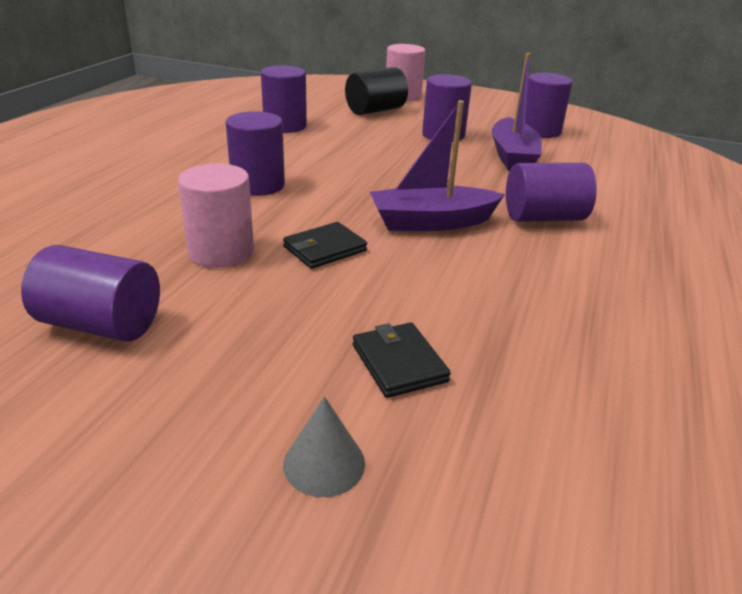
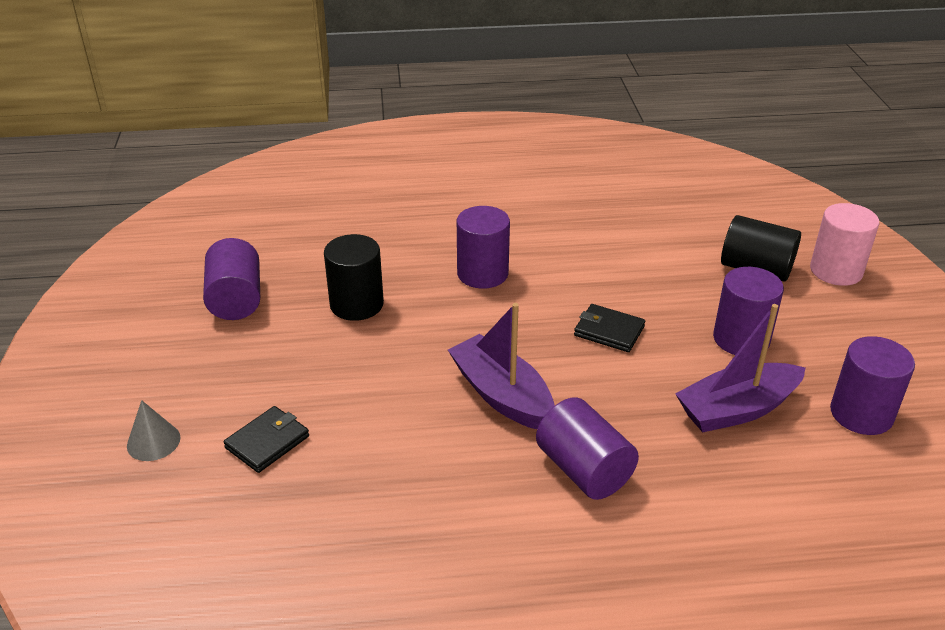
camera: 65 degrees right, 5 degrees up
(221, 251) = (356, 304): pink cylinder -> black cylinder
(285, 126) = (632, 233): purple cylinder -> none
(325, 249) = (400, 351): black wallet -> black wallet (609, 331)

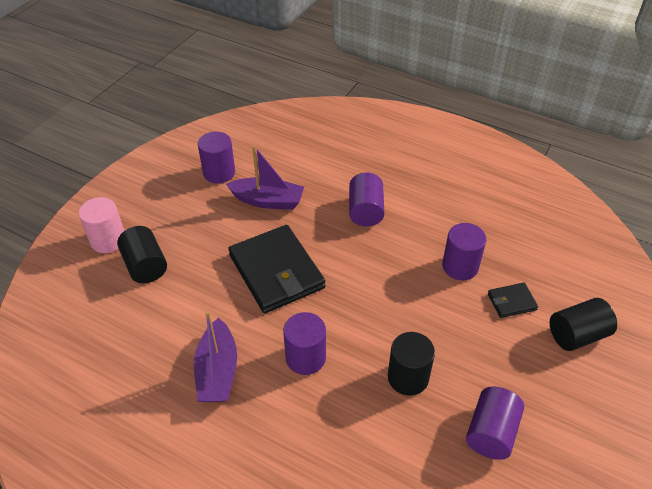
camera: 145 degrees left, 10 degrees up
(153, 441) = (577, 335): grey cone -> black cylinder
(502, 395) = (370, 265): purple boat -> purple boat (217, 371)
(609, 331) = (276, 271): black wallet -> black wallet, size x2.20
(741, 339) = (217, 230): purple cylinder -> purple cylinder (460, 266)

